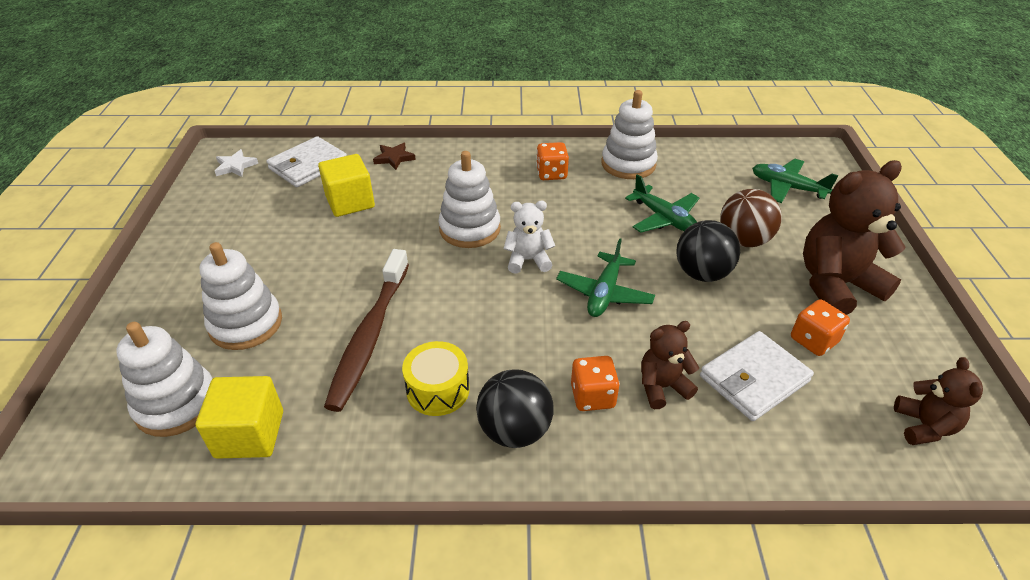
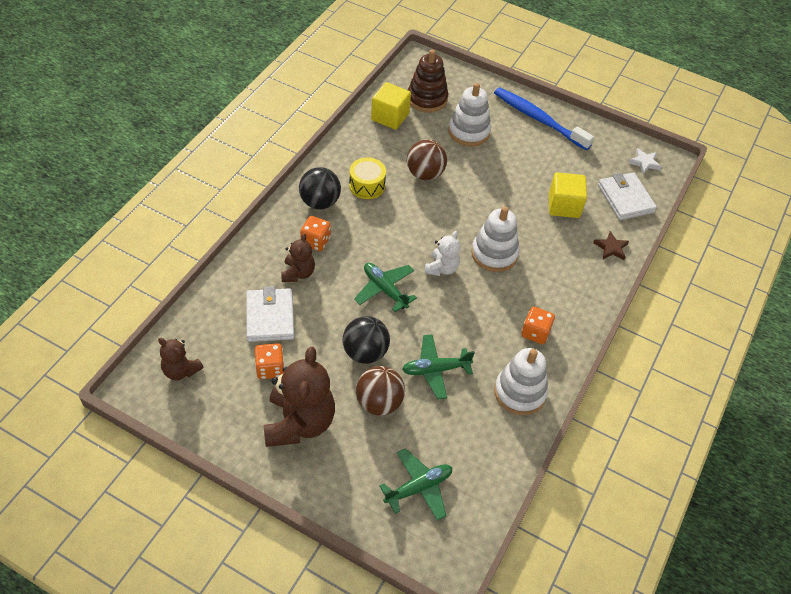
camera: 115 degrees right, 10 degrees up
(176, 404) = (427, 99): white stacking toy -> brown stacking toy
(183, 265) = (538, 119): none -> blue toothbrush
(369, 336) = (425, 174): brown toothbrush -> brown ball

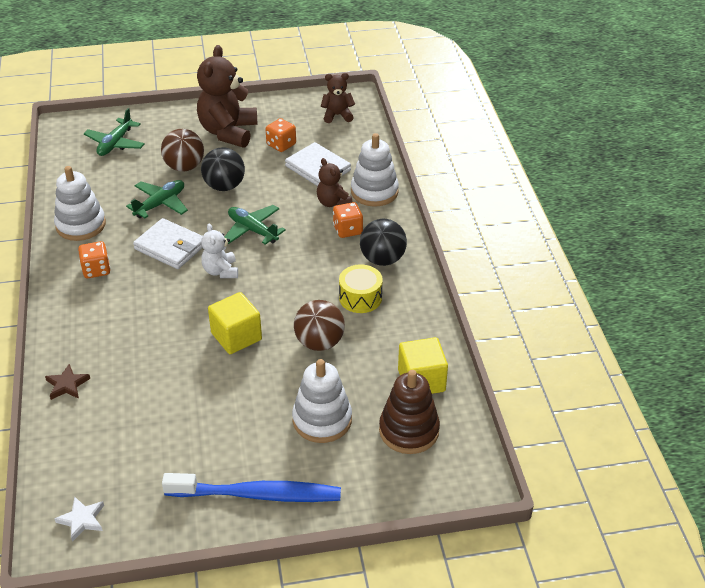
camera: 145 degrees right, 10 degrees down
(299, 422) = (228, 132): brown teddy bear -> brown teddy bear turned 45 degrees clockwise
(385, 289) = (252, 230): green plane -> green plane turned 150 degrees counterclockwise
(494, 254) = (183, 310): white stacking toy -> white stacking toy (374, 192)
(564, 206) = (147, 399): yellow cube -> yellow cube (236, 336)
(625, 198) = (81, 452): white wallet -> white wallet (170, 247)

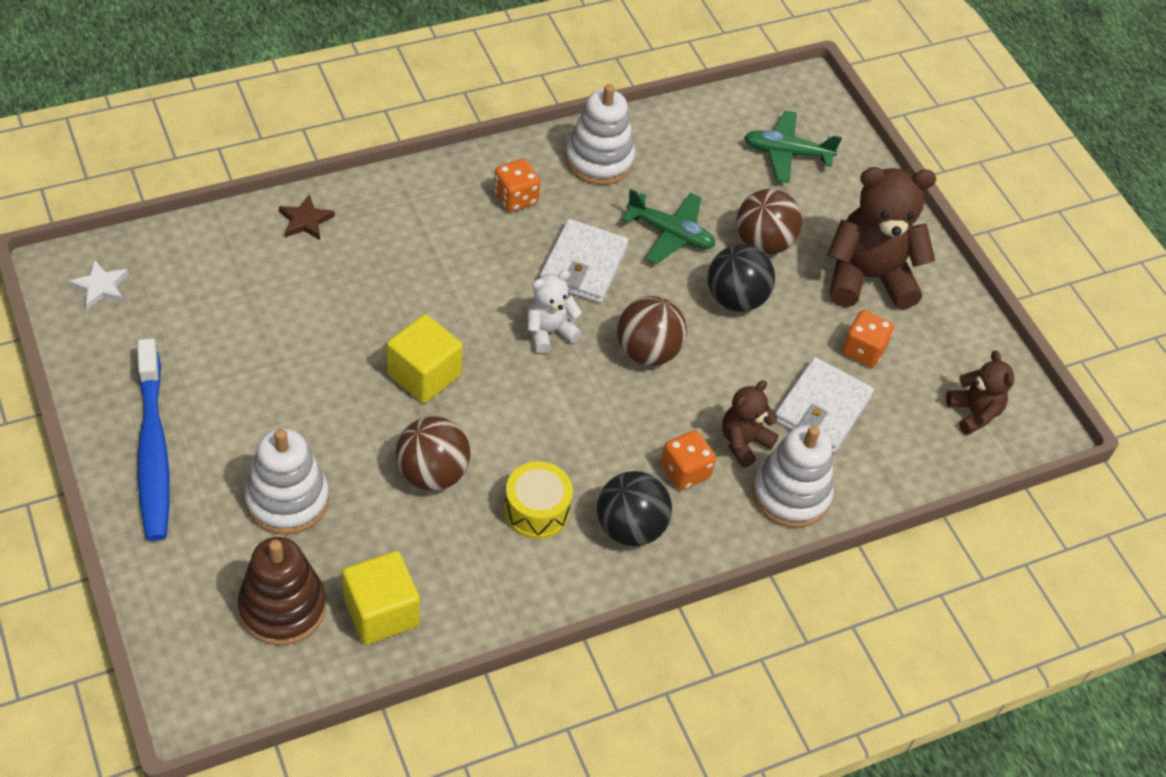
camera: 70 degrees right, 10 degrees up
(252, 230) = (647, 351): green plane -> brown ball

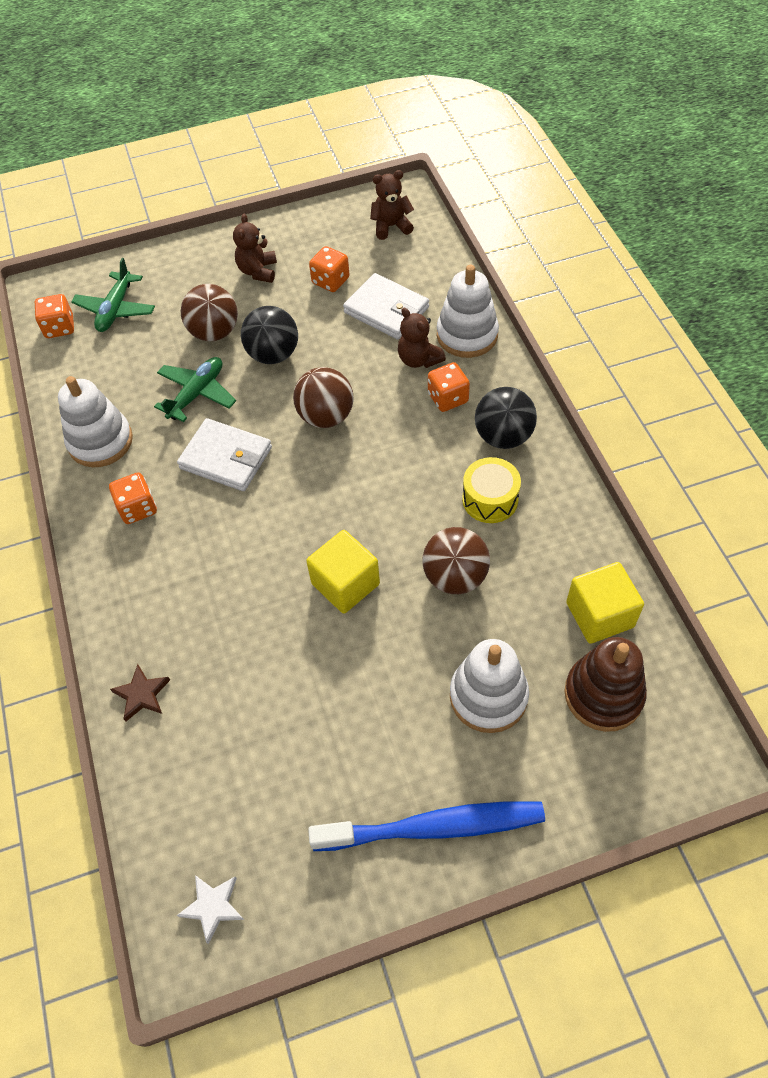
camera: 75 degrees left, 5 degrees up
(549, 331) = (300, 486): white teddy bear -> none
(753, 110) = (59, 327): none -> orange dice
(868, 277) = (258, 271): brown teddy bear -> brown teddy bear, size x0.53

